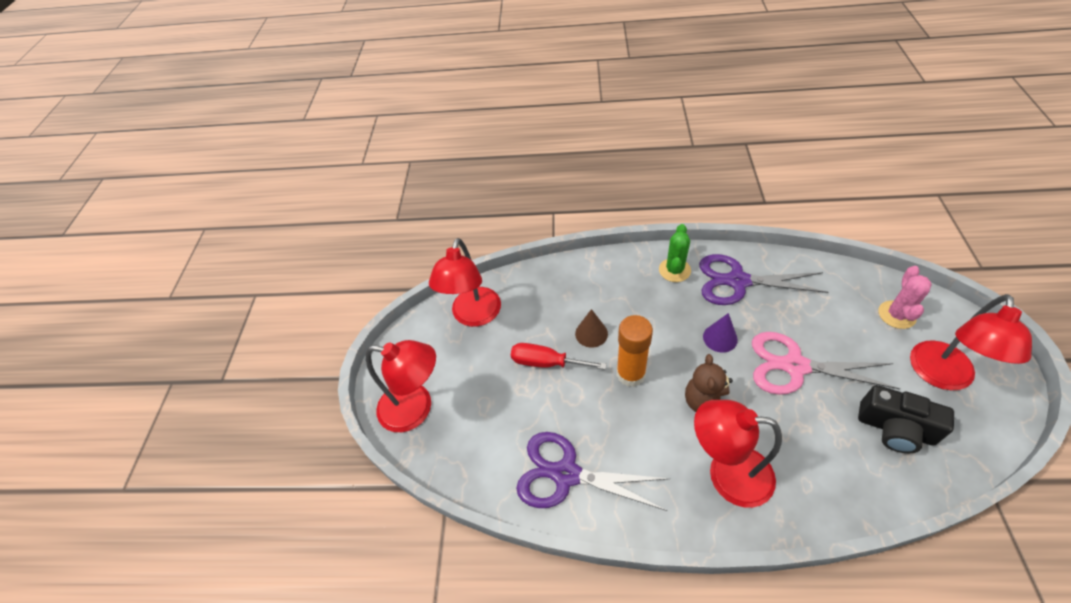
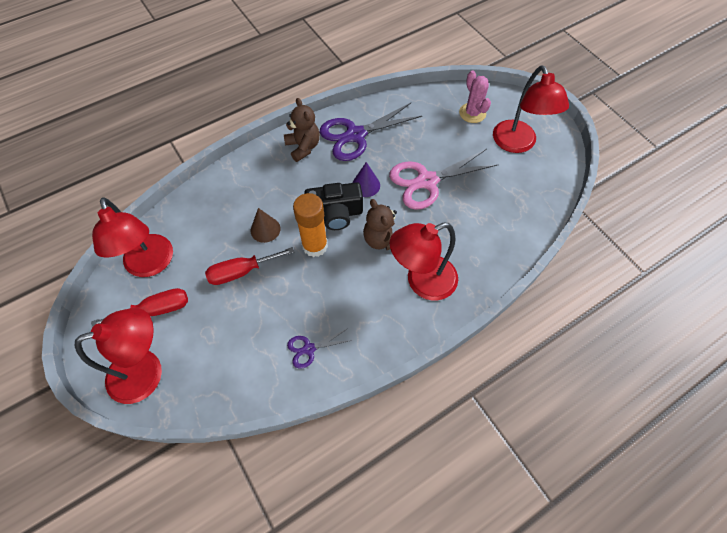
camera: 40 degrees left, 10 degrees up
(454, 358) = (156, 310): none -> red screwdriver
(566, 474) = (309, 349): purple scissors -> purple scissors, size x0.49
(674, 270) = (303, 147): green cactus -> brown teddy bear
(895, 428) = (508, 193): black camera -> black camera (335, 214)

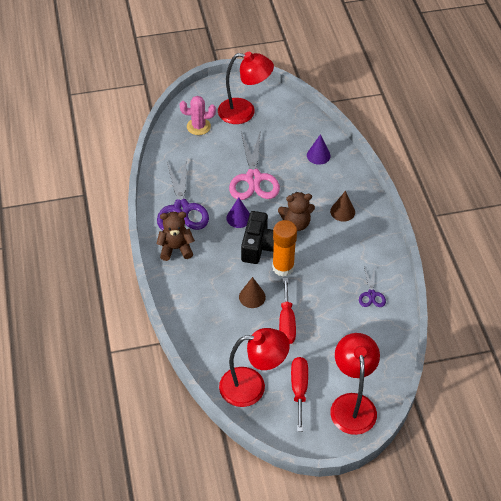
camera: 70 degrees left, 10 degrees down
(422, 282) = (342, 211): red lamp -> brown cone
(495, 232) = (318, 155): none -> purple cone

